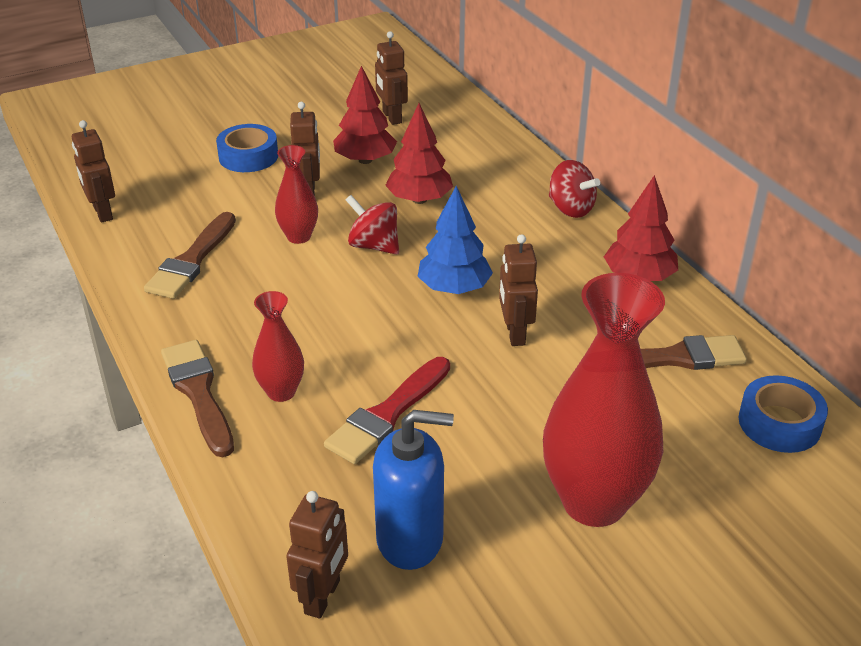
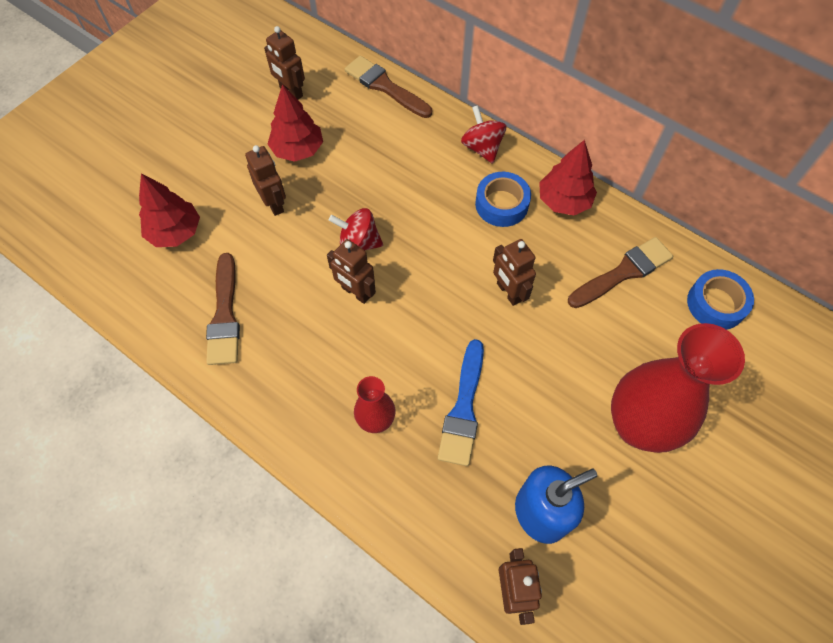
camera: 25 degrees left, 25 degrees up
(102, 213) = (114, 291): brown robot -> brown robot (355, 292)
(198, 393) = (315, 449): brown brush -> brown brush (385, 87)
(248, 156) = (199, 180): blue tape -> blue tape (501, 204)
(299, 236) = (294, 255): red vase -> none
(387, 414) = (463, 408): red brush -> blue brush
(419, 199) = (365, 179): red tree -> red tree (175, 232)
(454, 288) = (442, 264): blue tree -> none
(570, 209) = (482, 147): red spinning top -> red spinning top turned 135 degrees counterclockwise

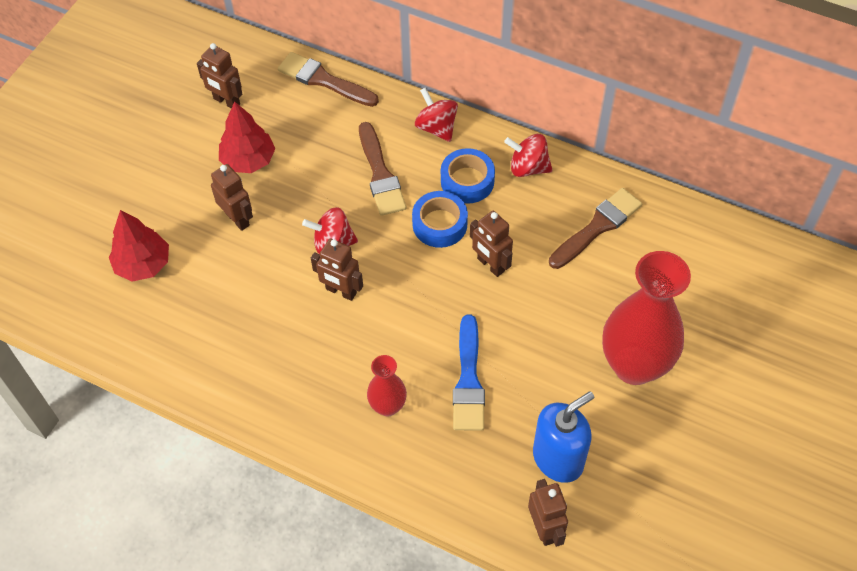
camera: 10 degrees left, 5 degrees down
(225, 315) = (215, 336): brown brush -> brown brush (380, 174)
(563, 201) = (528, 167): red tree -> red spinning top
(716, 304) = (689, 241): blue tape -> blue tape (439, 224)

